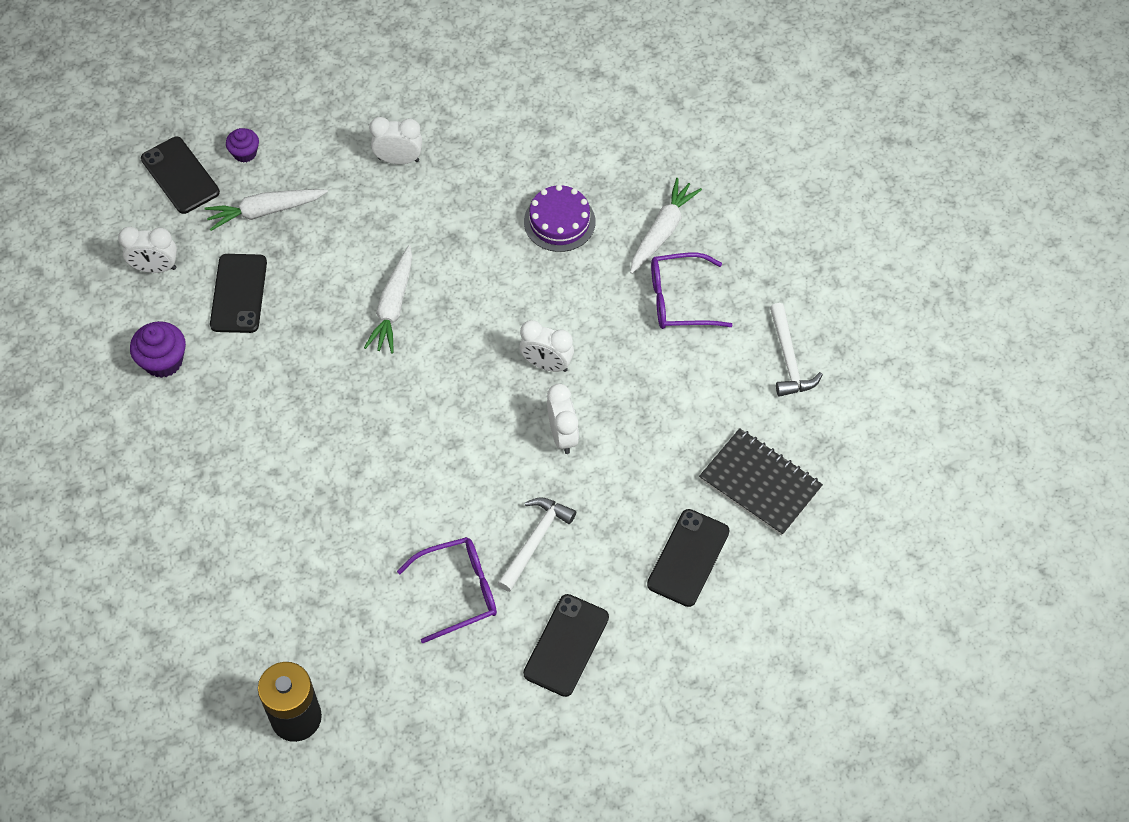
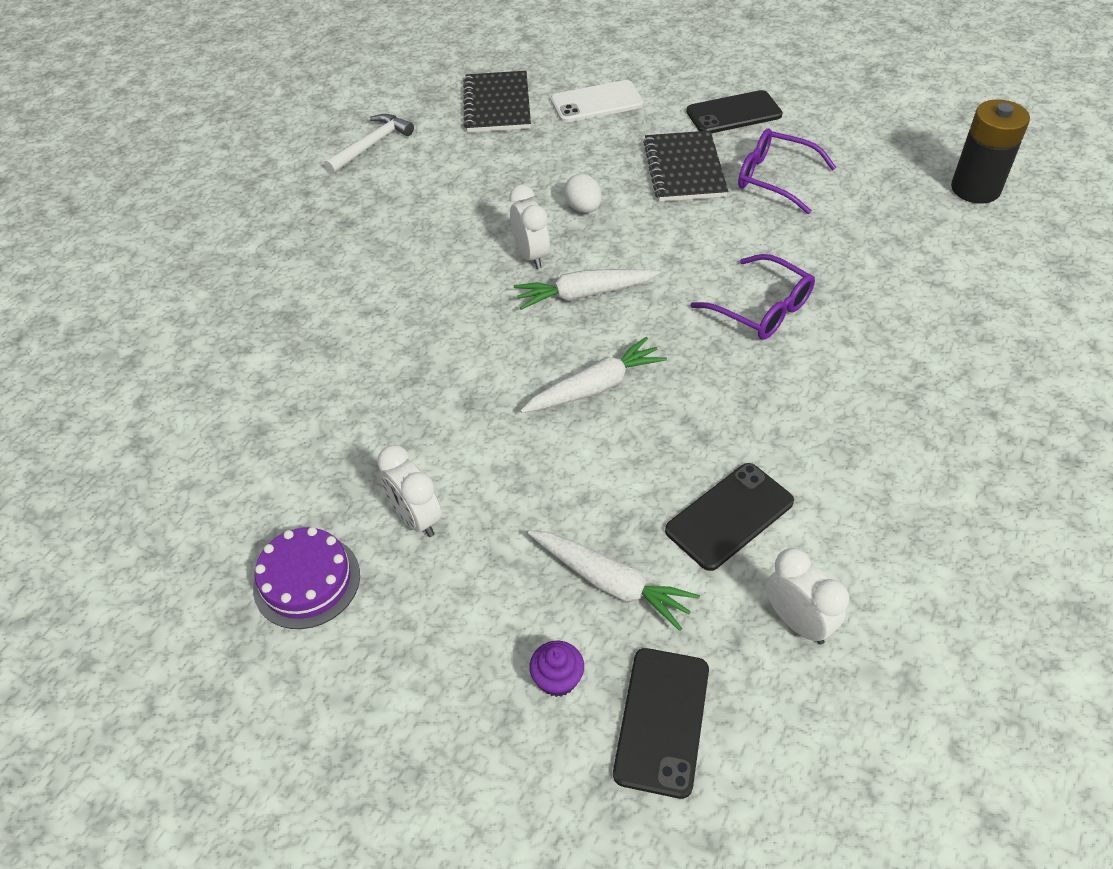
camera: 130 degrees left, 10 degrees down
(163, 361) = (874, 511): purple cupcake -> none
(535, 540) = (684, 169): white hammer -> black notebook
(559, 221) = (369, 342): purple cake -> purple cake (307, 581)
(562, 435) = (583, 208): white clock -> white egg
(662, 231) = (312, 274): white carrot -> white carrot (584, 294)
(679, 300) = (377, 225): purple glasses -> purple glasses (762, 309)
(688, 558) = (596, 102): black phone -> white phone

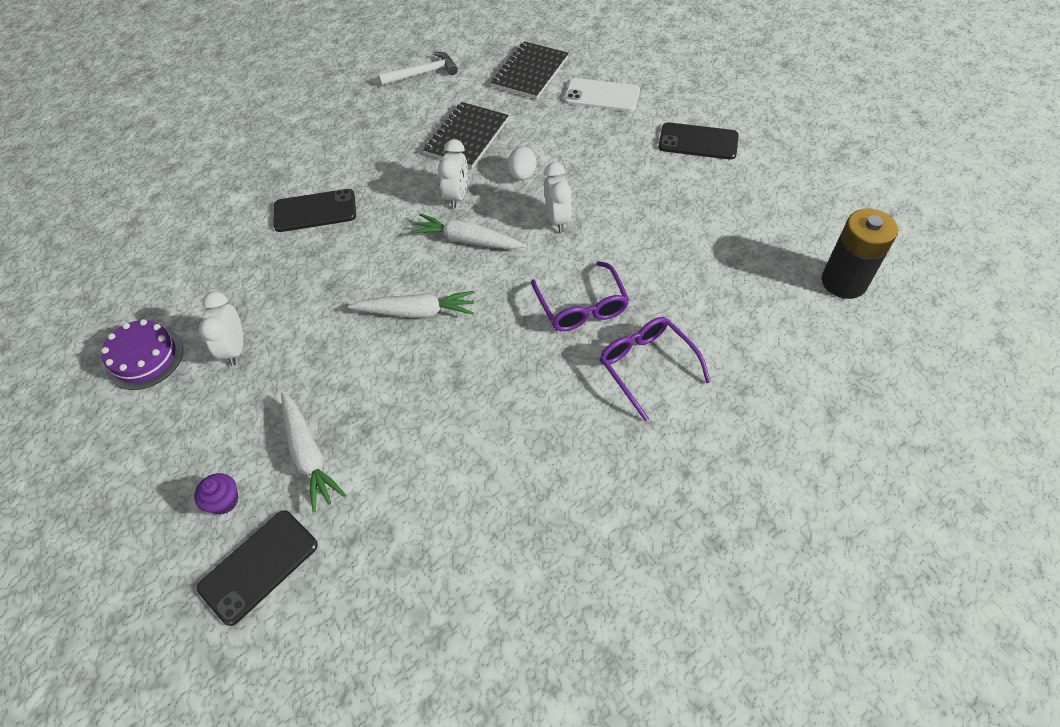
camera: 30 degrees right, 5 degrees up
(684, 169) = (620, 173): black notebook -> black notebook (467, 137)
(729, 516) = (423, 450): black phone -> black phone (315, 211)
(774, 178) = (683, 207): purple glasses -> purple glasses (646, 366)
(797, 622) = (400, 551): white clock -> white clock (557, 220)

